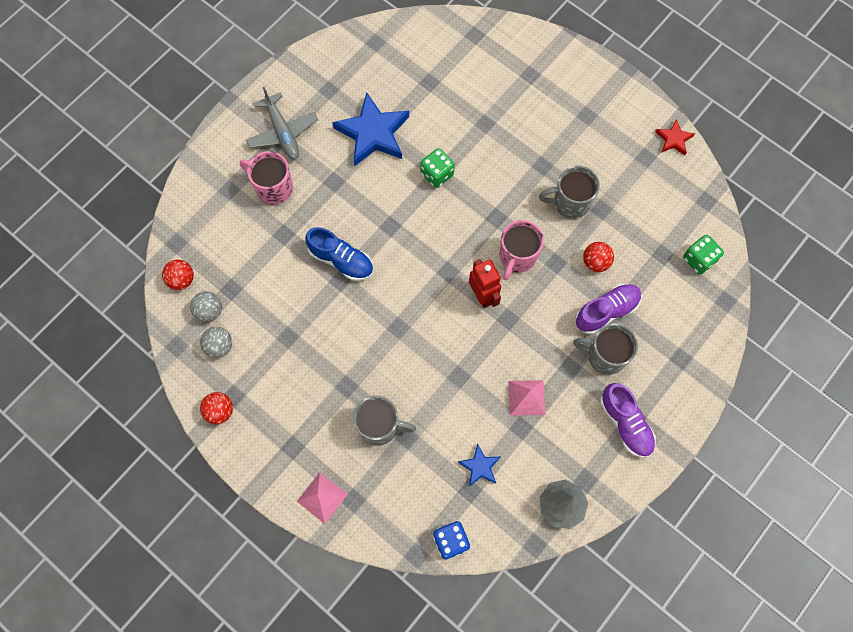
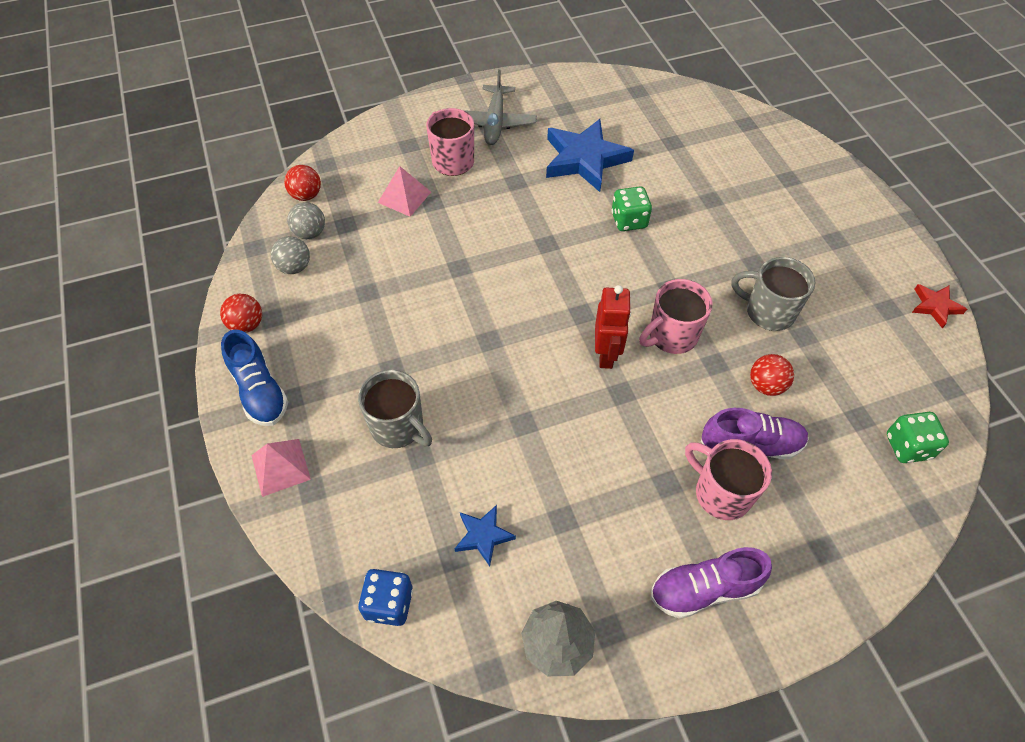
camera: 30 degrees right, 15 degrees down
(341, 260) = (474, 250): blue shoe -> blue shoe (260, 391)
(526, 397) = (591, 488): pink pyramid -> pink pyramid (404, 197)
(605, 355) = (721, 493): grey mug -> pink mug
(625, 424) = (704, 589): purple shoe -> purple shoe turned 75 degrees clockwise

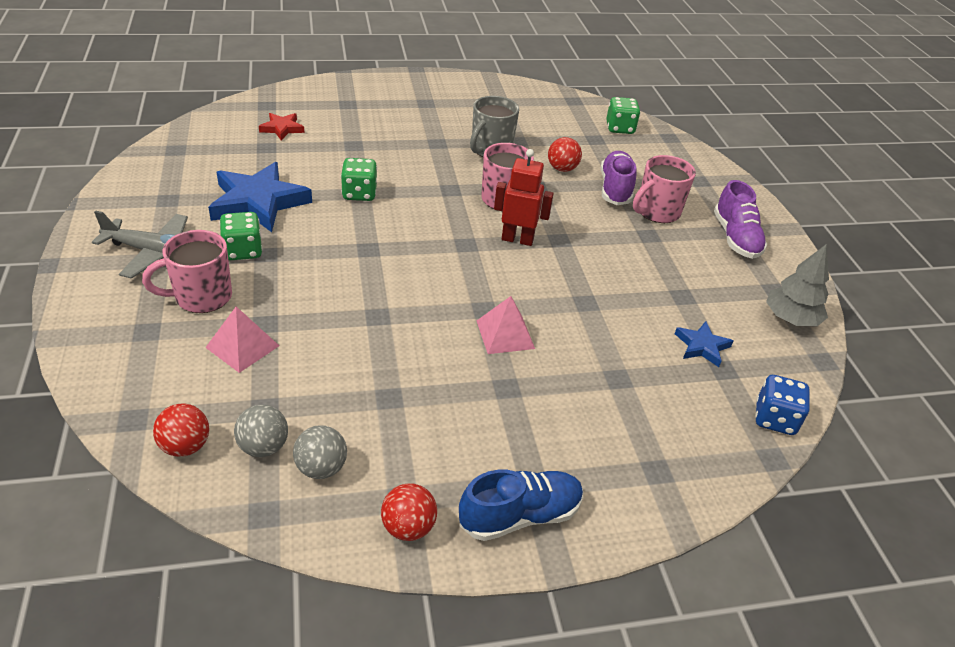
camera: 85 degrees left, 15 degrees down
(280, 467) = (628, 498): pink pyramid -> pink pyramid (505, 334)
(398, 427) = (583, 391): grey mug -> none
(515, 168) = (243, 251): none -> green dice
(935, 306) = (503, 85): red star -> red star (282, 128)

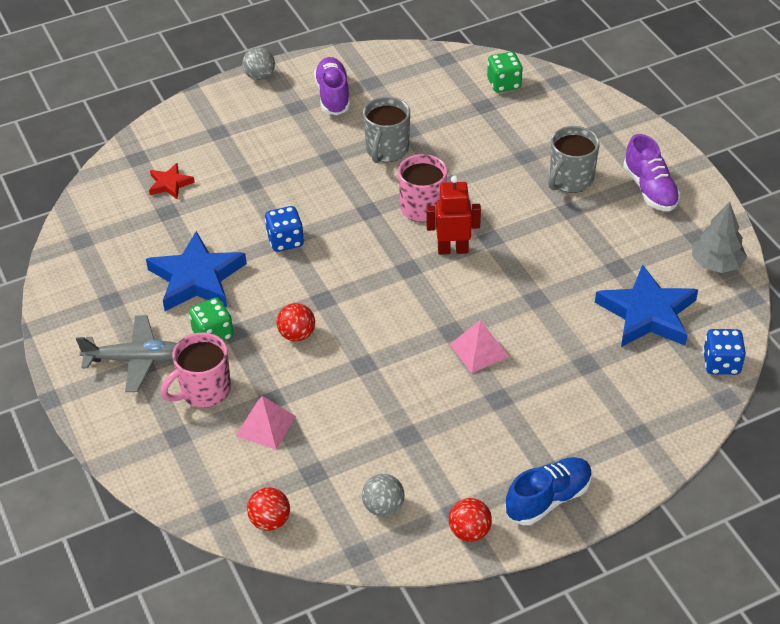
camera: 10 degrees left, 5 degrees up
(263, 447) = (330, 504): grey ball -> grey ball (259, 76)
(359, 194) = (285, 241): green dice -> blue dice
(562, 169) = (464, 154): red ball -> red ball (297, 335)
(615, 189) = (523, 163): purple shoe -> purple shoe (333, 95)
(657, 212) = (570, 180): pink mug -> grey mug
(702, 346) = (647, 313): blue star -> blue star, size x2.01

